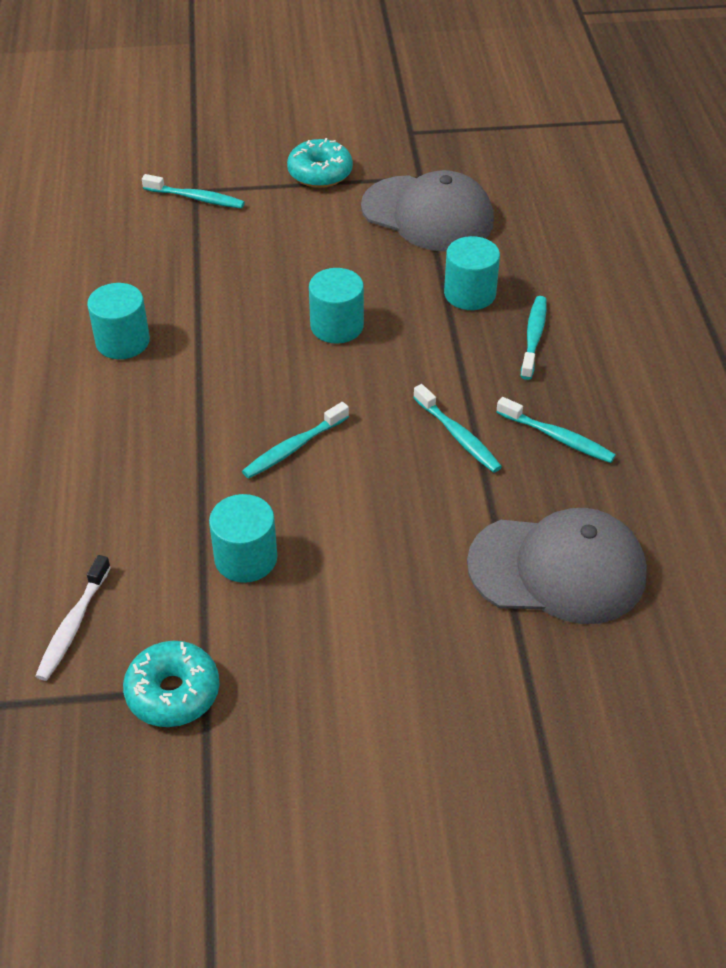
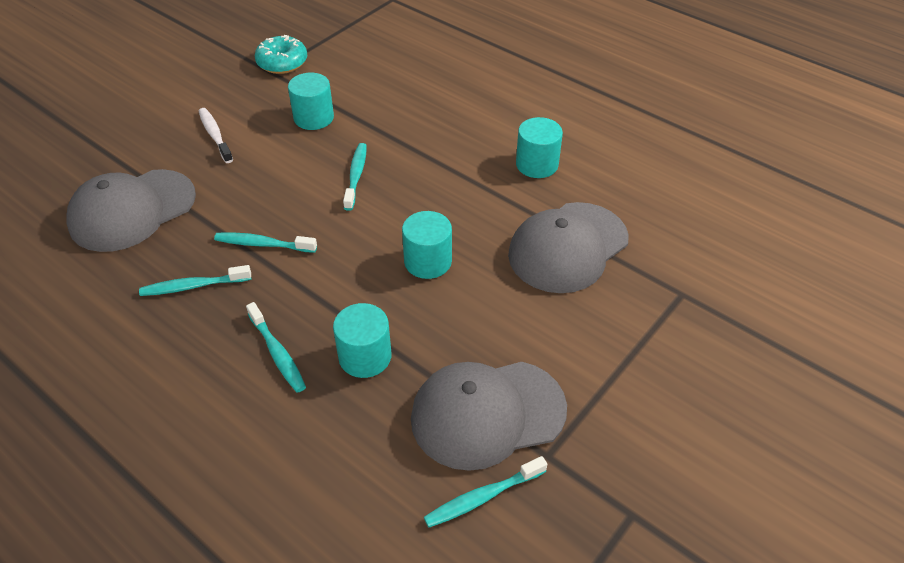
camera: 135 degrees right, 0 degrees up
(73, 625) = (357, 56): white toothbrush -> white toothbrush (215, 135)
(196, 198) = (668, 287): turquoise toothbrush -> turquoise toothbrush (482, 497)
(217, 264) = (568, 247): none -> grey cap
(320, 173) = (628, 387): turquoise donut -> none

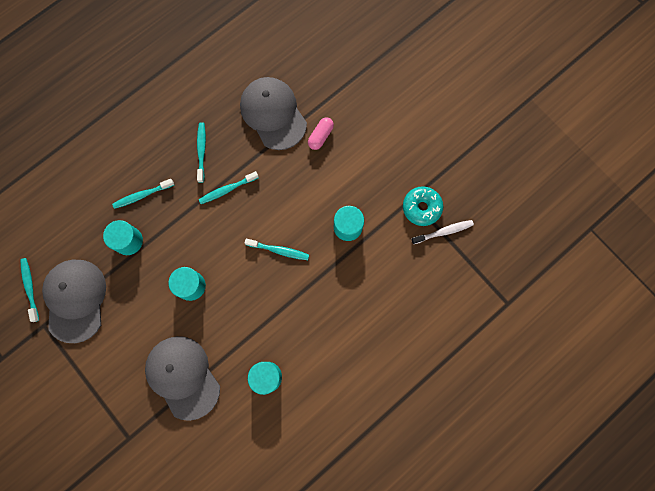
camera: 100 degrees right, 30 degrees up
(175, 157) = (320, 136): none -> pink capsule
(215, 135) = (339, 160): white toothbrush -> white toothbrush (444, 232)
(263, 244) = (227, 189): turquoise toothbrush -> turquoise toothbrush turned 135 degrees counterclockwise

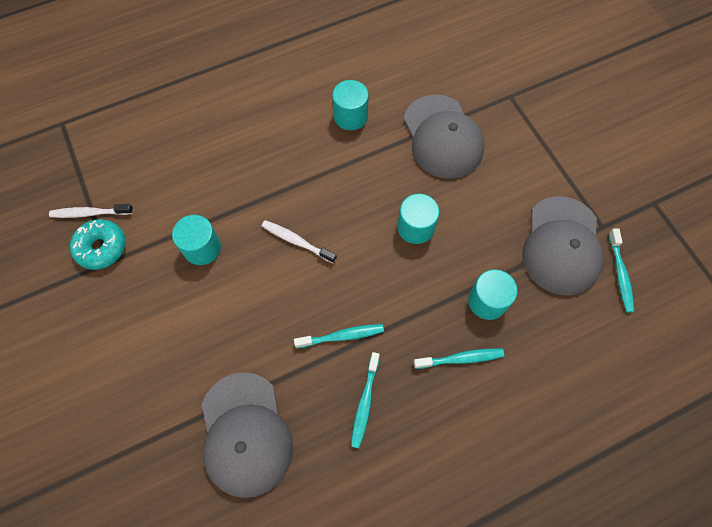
camera: 165 degrees left, 10 degrees down
(279, 250) = (296, 241): turquoise toothbrush -> white toothbrush
(320, 136) = (190, 379): pink capsule -> none

